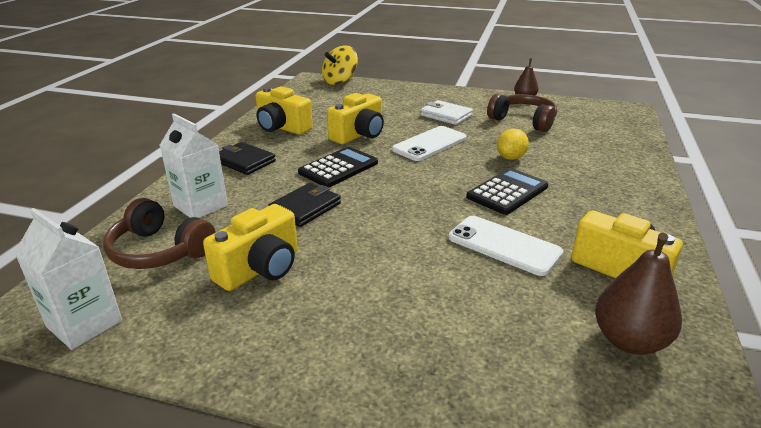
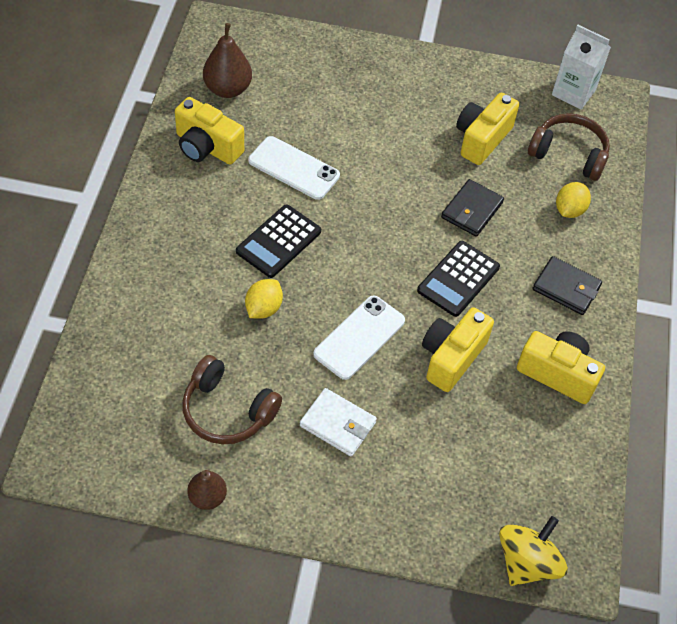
camera: 170 degrees right, 25 degrees up
(200, 206) = (569, 210): white carton -> yellow lemon

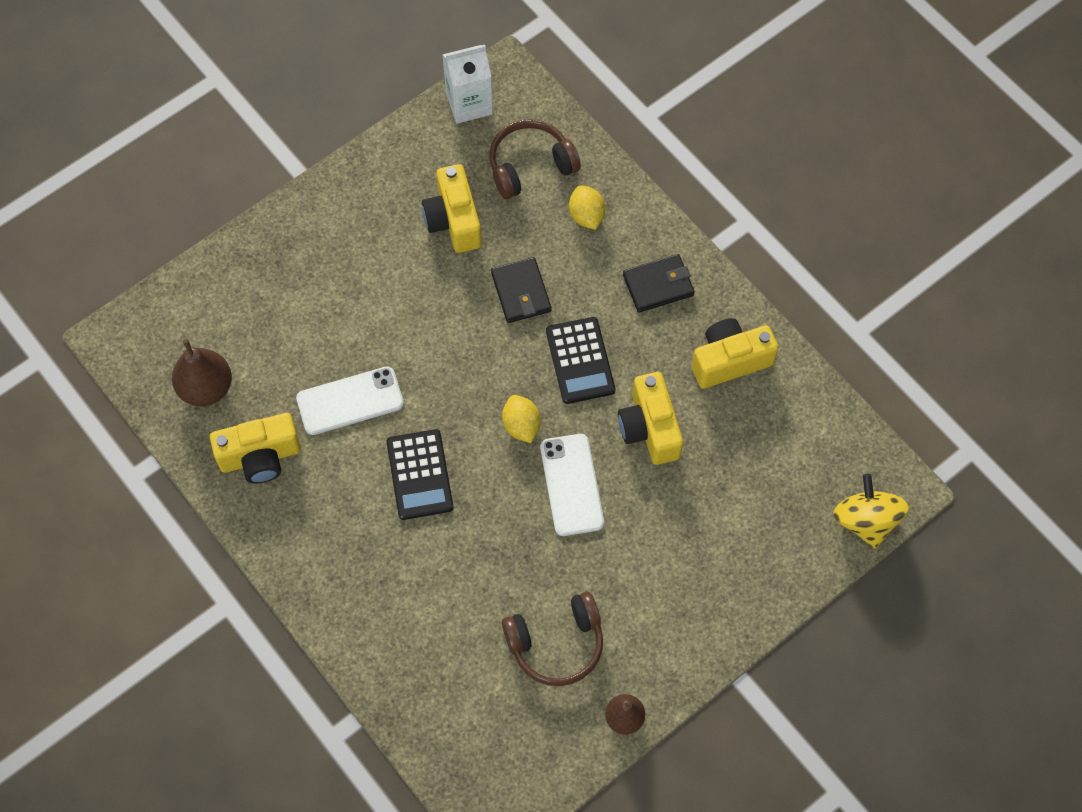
camera: 45 degrees left, 10 degrees up
(263, 308) = (479, 540): yellow lemon -> yellow lemon (521, 426)
(338, 424) = (639, 566): white wallet -> none

